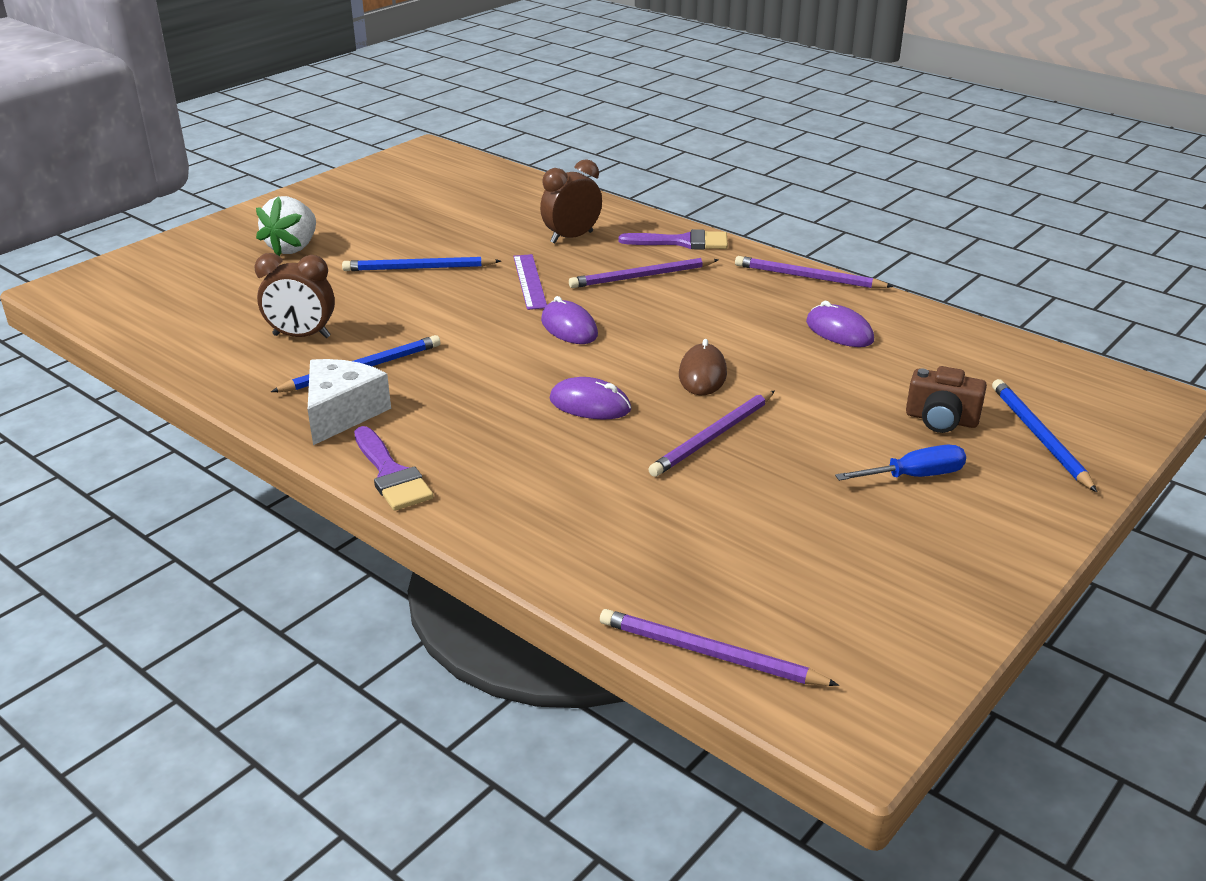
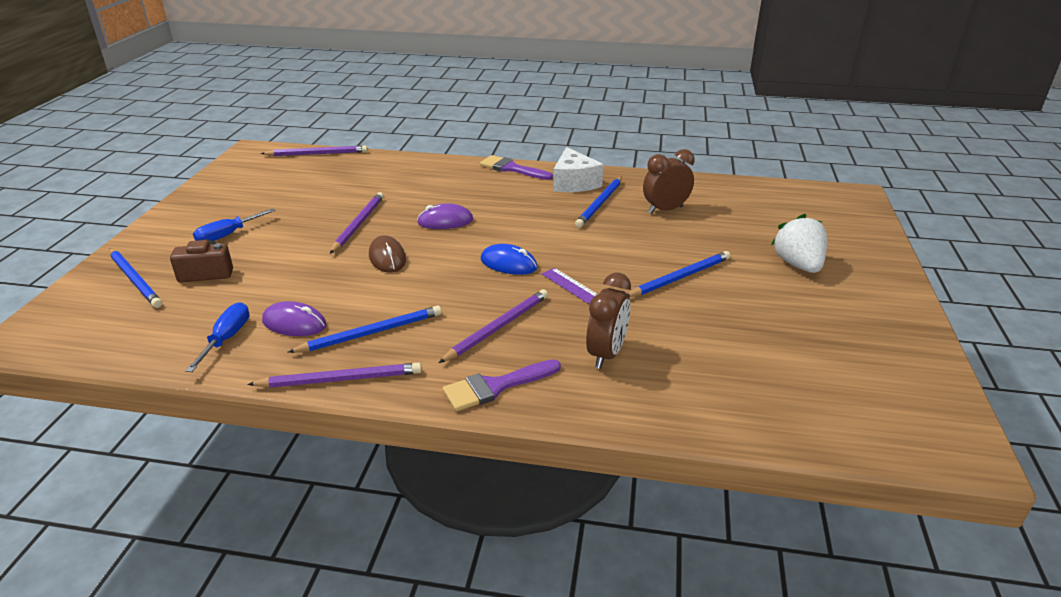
camera: 150 degrees right, 0 degrees up
(569, 328) = (508, 264): purple mouse -> blue mouse
(764, 303) = (370, 333): none -> blue pencil
(913, 336) = (227, 339): none -> blue screwdriver

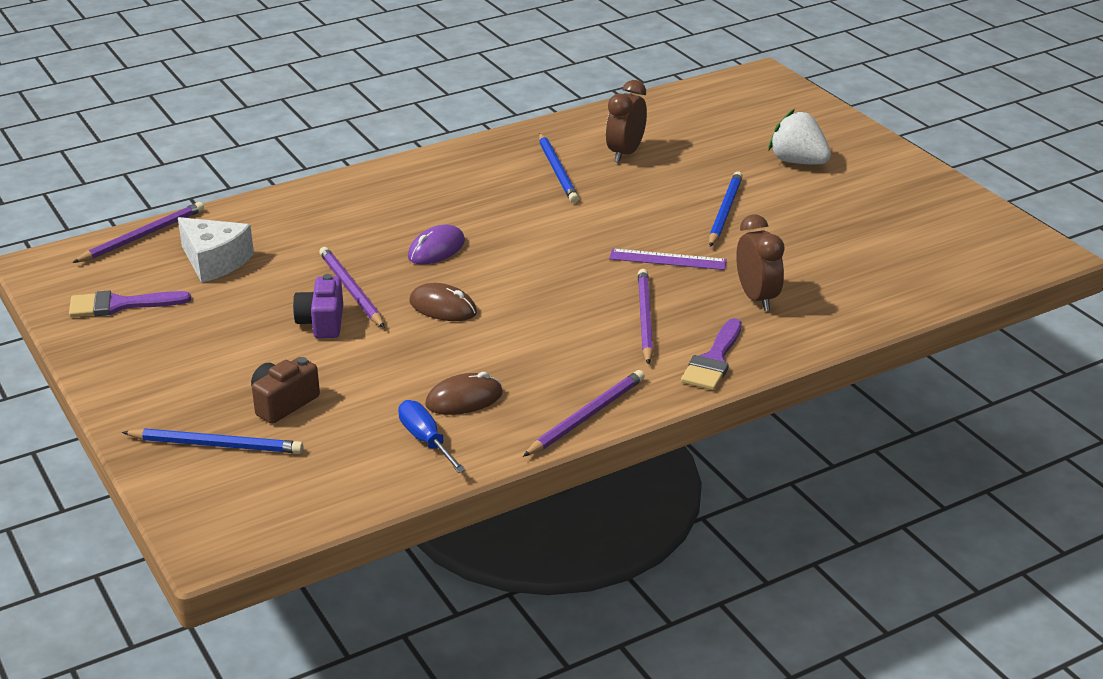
camera: 40 degrees left, 0 degrees up
(227, 235) = (225, 362): blue screwdriver -> none
(294, 323) = (464, 399): purple mouse -> brown mouse
(311, 236) = (322, 322): none -> purple camera
(370, 333) = (547, 373): blue pencil -> none
(508, 264) = (566, 263): blue mouse -> none
(511, 168) = (408, 167): purple brush -> purple brush (119, 305)
(574, 183) = (498, 158): white cheese -> white cheese (215, 261)

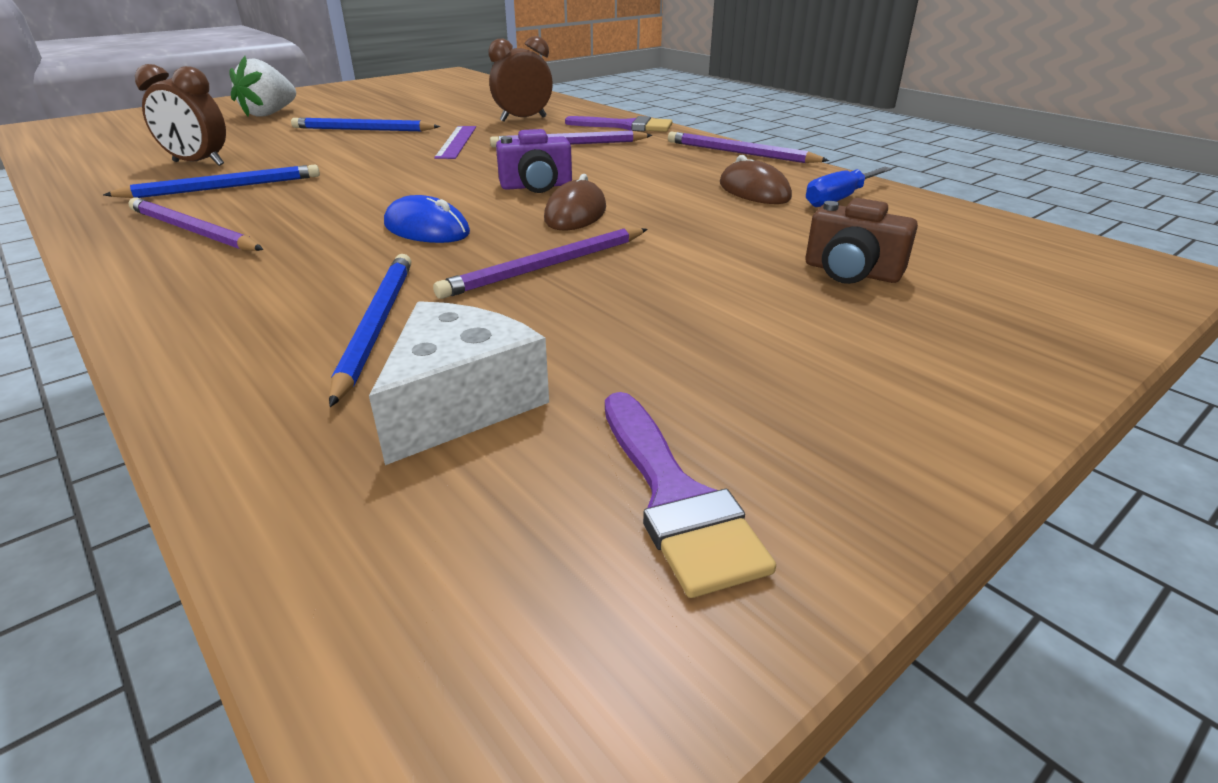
camera: 100 degrees left, 0 degrees up
(142, 236) = (313, 554): purple pencil -> purple pencil (193, 231)
(216, 445) = (987, 300): blue pencil -> blue pencil (376, 326)
(322, 322) = (642, 274): purple camera -> purple camera (536, 186)
(436, 249) = (426, 229): purple mouse -> blue mouse

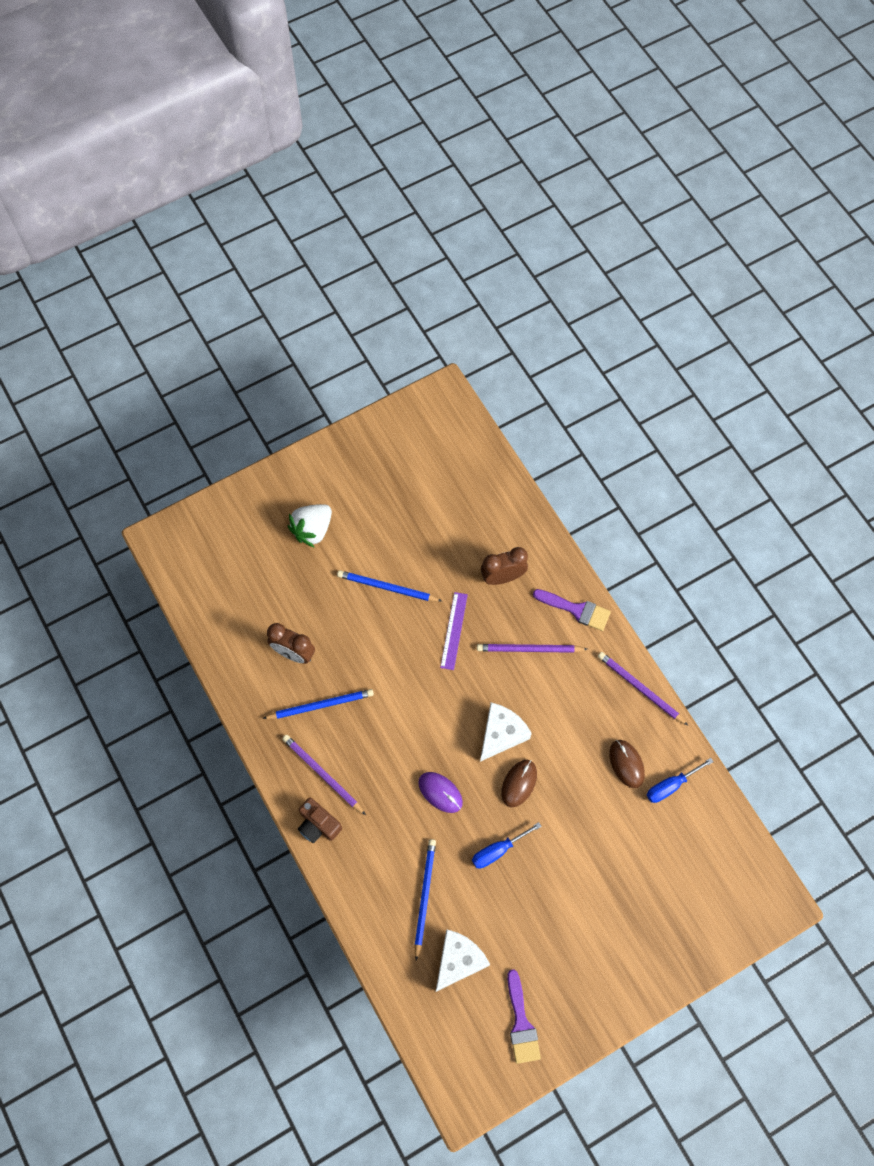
camera: 10 degrees right, 35 degrees up
(426, 229) = (440, 792): blue mouse -> purple mouse
(536, 186) = (501, 734): purple camera -> white cheese
(547, 266) = (498, 850): purple pencil -> blue screwdriver
(851, 272) = (637, 881): brown camera -> brown camera (318, 824)

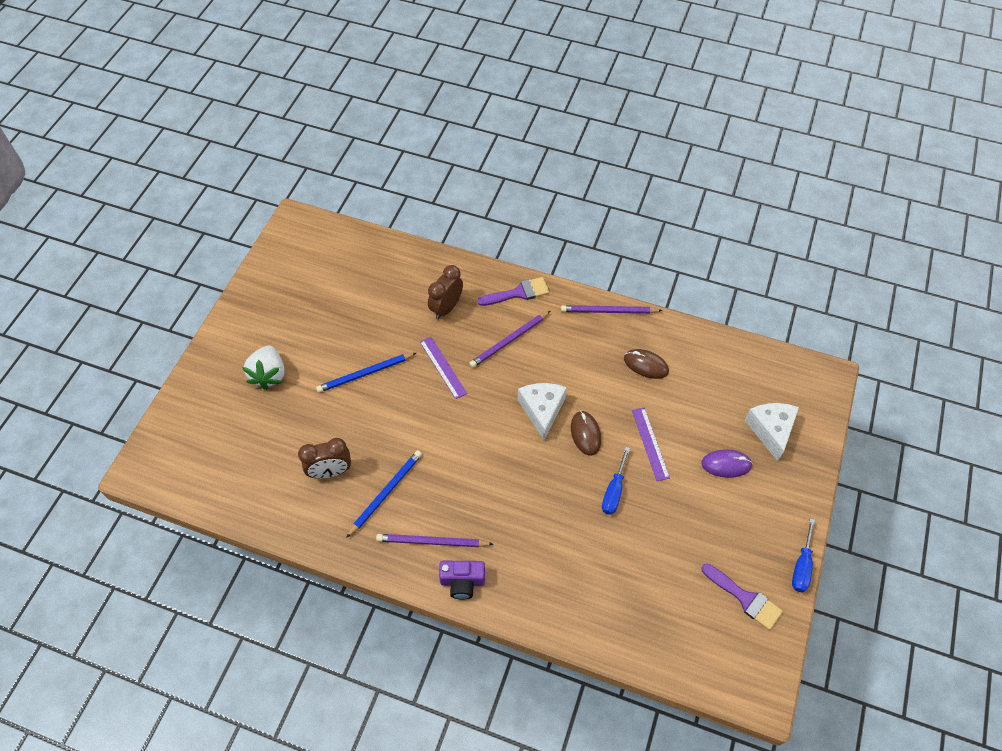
camera: 40 degrees left, 10 degrees down
(318, 824) = (462, 582): brown camera -> purple camera
(424, 897) = (592, 568): blue pencil -> none
(440, 792) = (535, 484): purple mouse -> purple mouse (726, 464)
(458, 960) = (659, 592): white cheese -> white cheese (770, 430)
(565, 835) = (650, 443): none -> purple ruler
(671, 785) = (687, 356): blue screwdriver -> blue screwdriver (801, 566)

